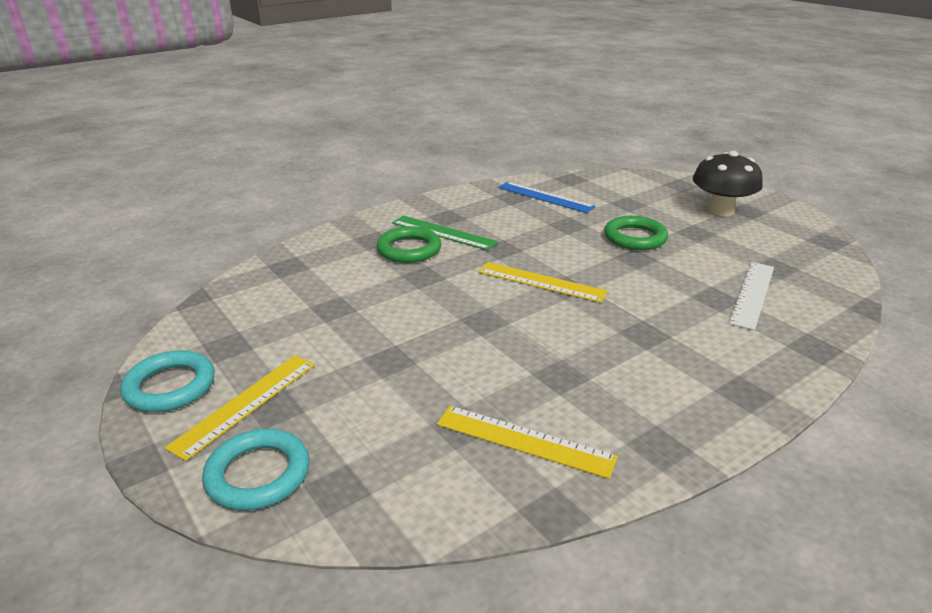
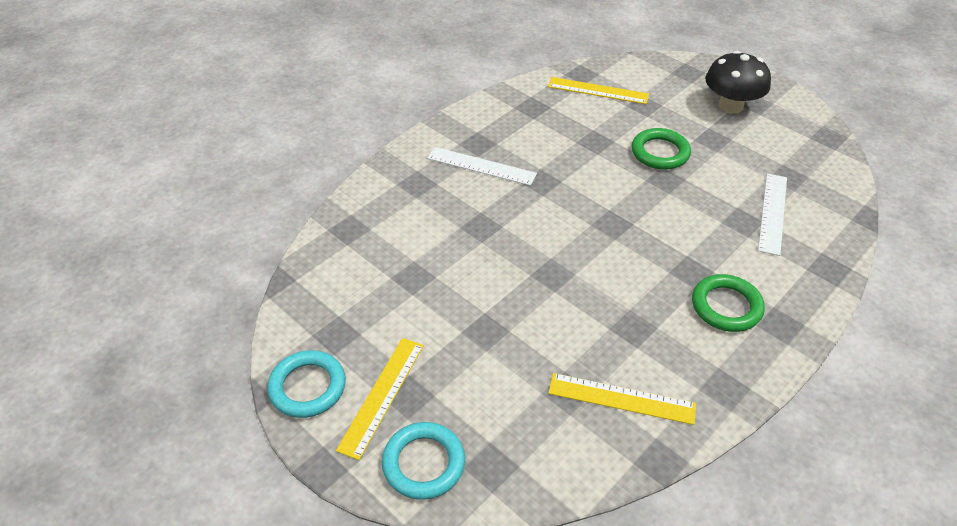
camera: 10 degrees left, 15 degrees up
(409, 249) = (456, 193): green ring -> green ring (726, 306)
(443, 233) = (481, 166): green ruler -> white ruler
(541, 282) = (589, 221): yellow ruler -> yellow ruler (598, 91)
(545, 197) = (564, 104): blue ruler -> none

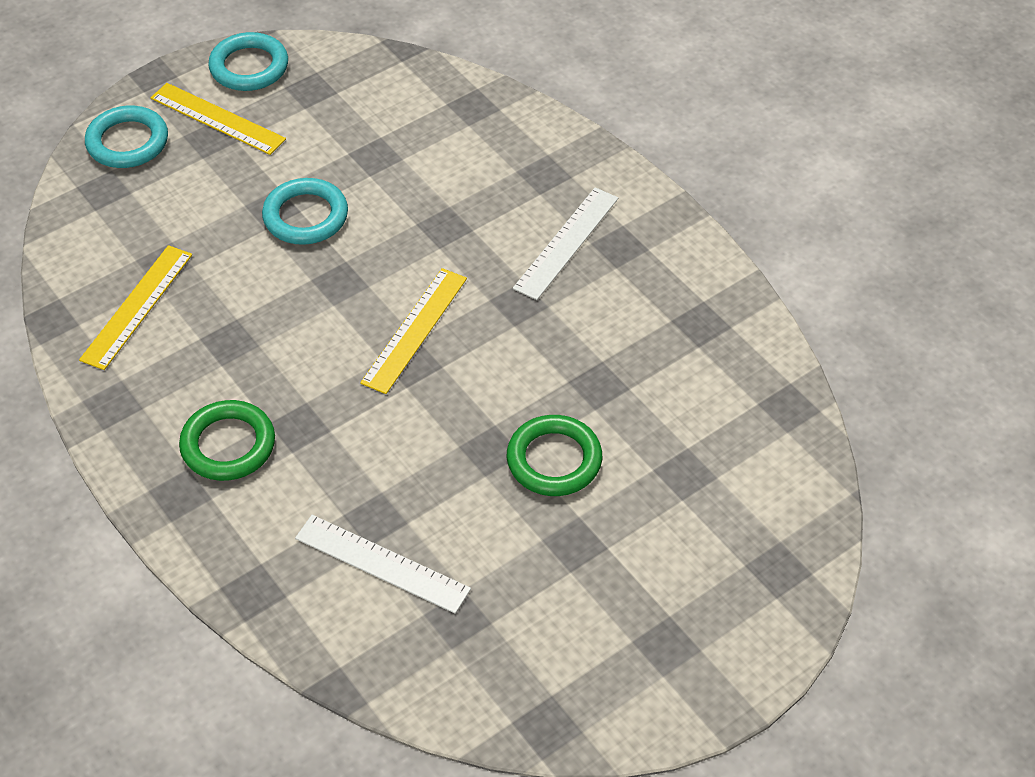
camera: 100 degrees right, 5 degrees up
(490, 307) = (305, 216): none -> turquoise ring
(598, 91) = (735, 418): yellow ruler -> yellow ruler (414, 330)
(730, 106) = (663, 602): black mushroom -> none

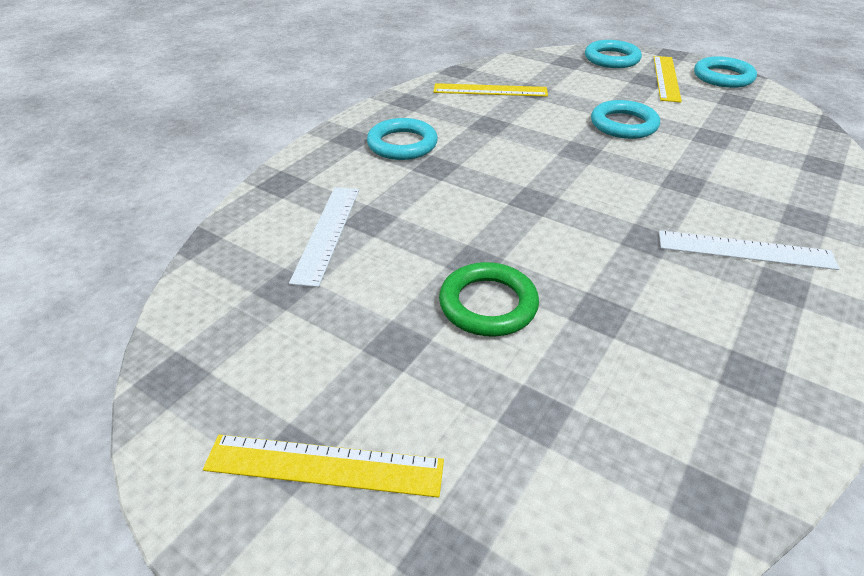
camera: 70 degrees right, 10 degrees down
(228, 445) = (402, 144): green ring -> turquoise ring
(414, 330) = (566, 193): yellow ruler -> yellow ruler (324, 465)

